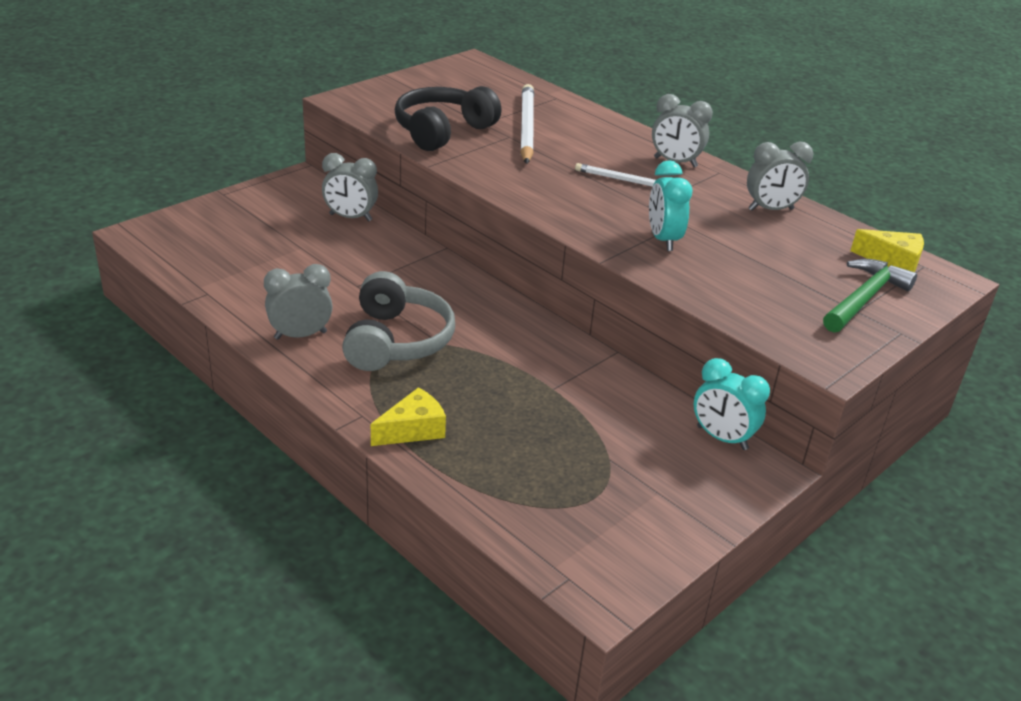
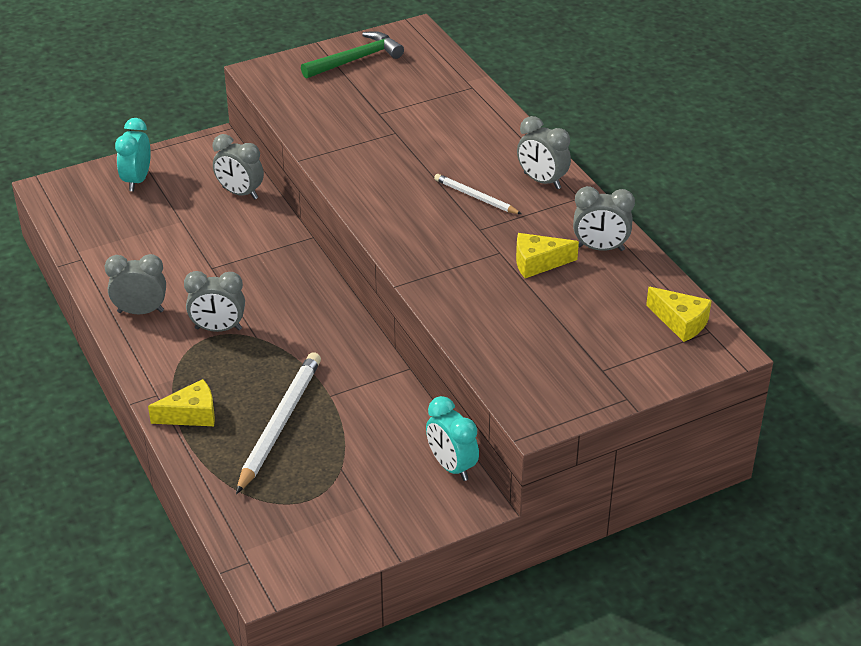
camera: 20 degrees right, 5 degrees up
(396, 341) = (218, 329): grey headphones -> grey clock
(443, 131) = (334, 120): black headphones -> none
(526, 128) = (418, 123): white pencil -> white pencil (280, 424)
(663, 240) = (469, 269): turquoise clock -> turquoise clock (137, 180)
(723, 227) = (538, 263): none -> yellow cheese
(864, 298) = (619, 358): green hammer -> green hammer (356, 59)

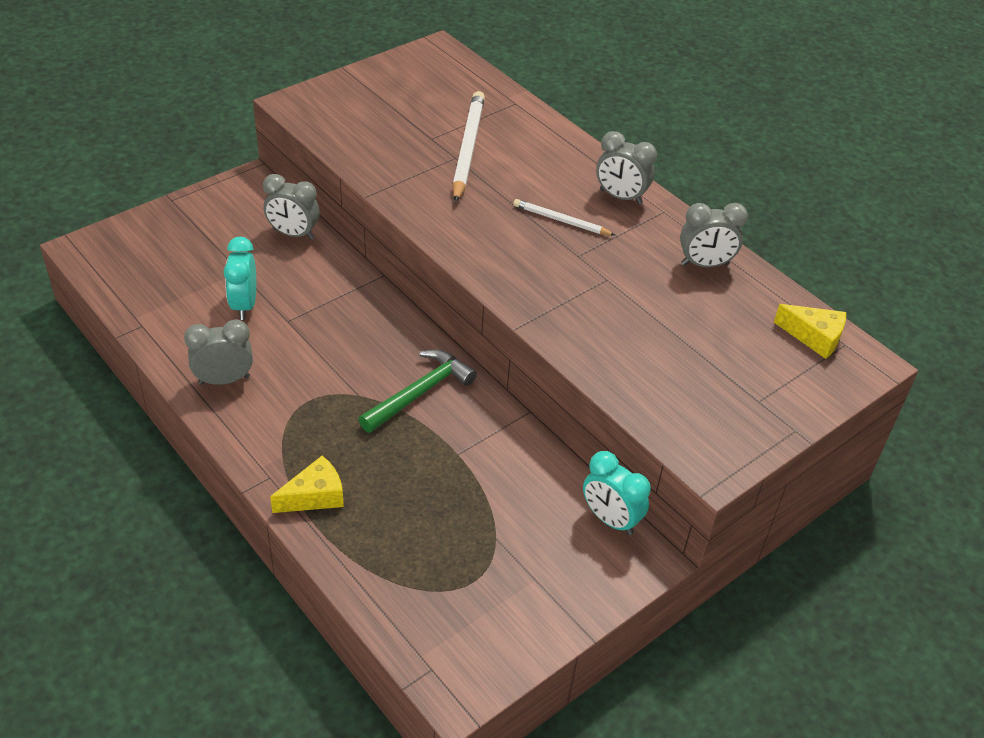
camera: 15 degrees left, 5 degrees up
(137, 180) = (179, 230): turquoise clock -> turquoise clock (244, 305)
(218, 329) = (315, 390): grey clock -> none
(280, 424) = (414, 494): white pencil -> white pencil (468, 149)
(356, 59) = (389, 83): green hammer -> green hammer (420, 392)
(538, 263) = (650, 287): yellow cheese -> none

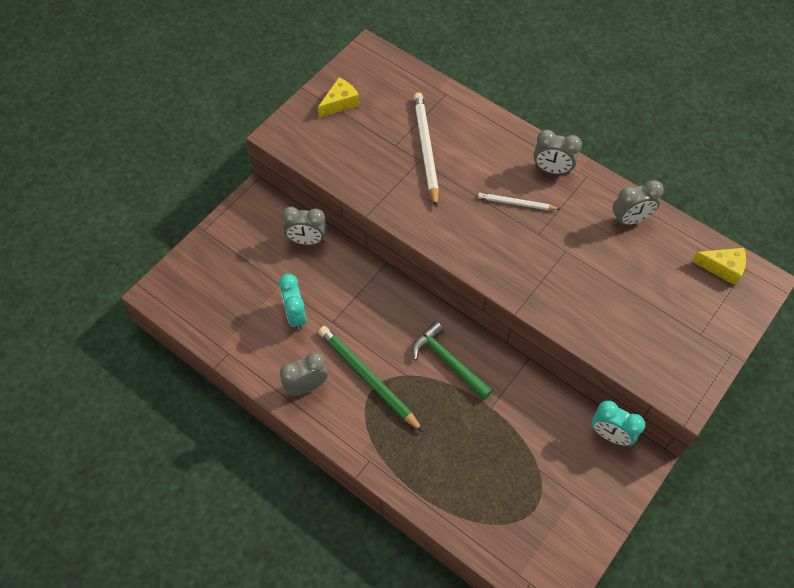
camera: 10 degrees left, 15 degrees up
(307, 388) = (368, 378): none -> green pencil
(315, 496) = (406, 468): yellow cheese -> yellow cheese (340, 103)
(420, 392) = (448, 361): green hammer -> green hammer turned 75 degrees counterclockwise

